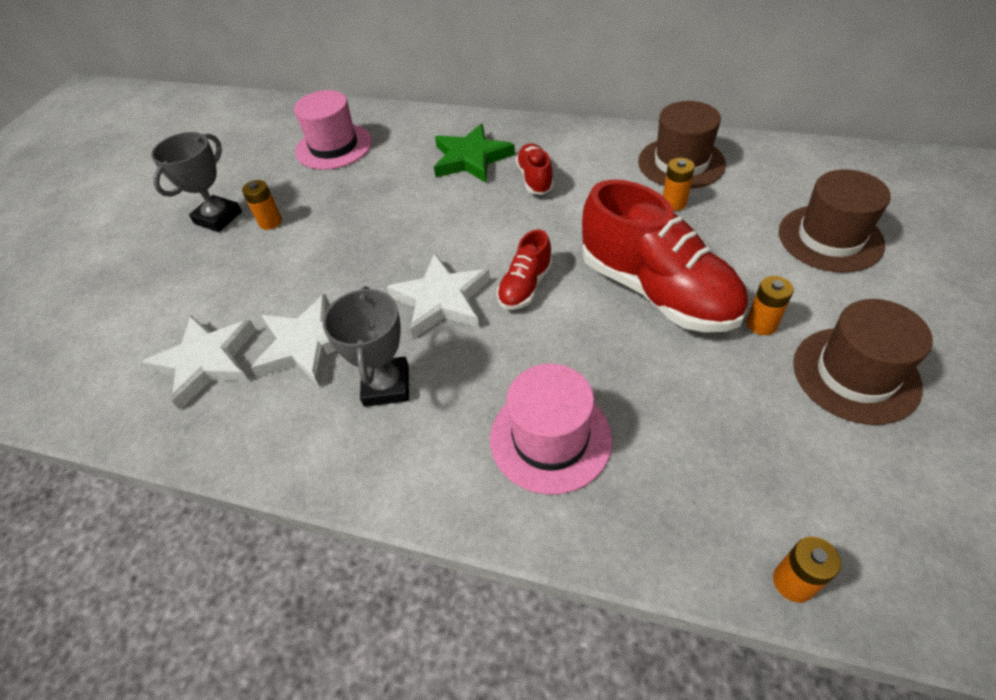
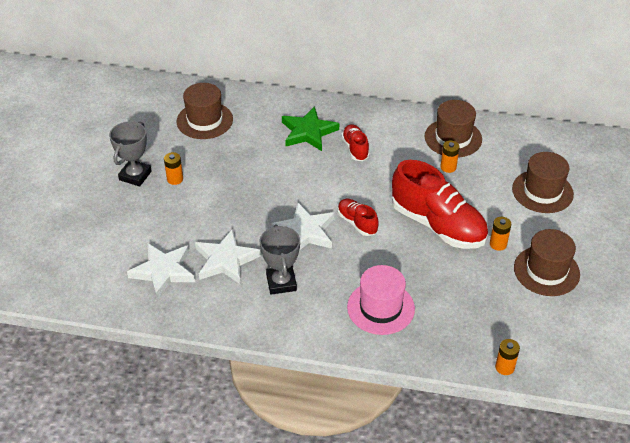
camera: 10 degrees left, 5 degrees down
(334, 146) = (204, 120): pink hat -> brown hat
(525, 286) = (357, 223): red shoe -> red shoe turned 120 degrees clockwise

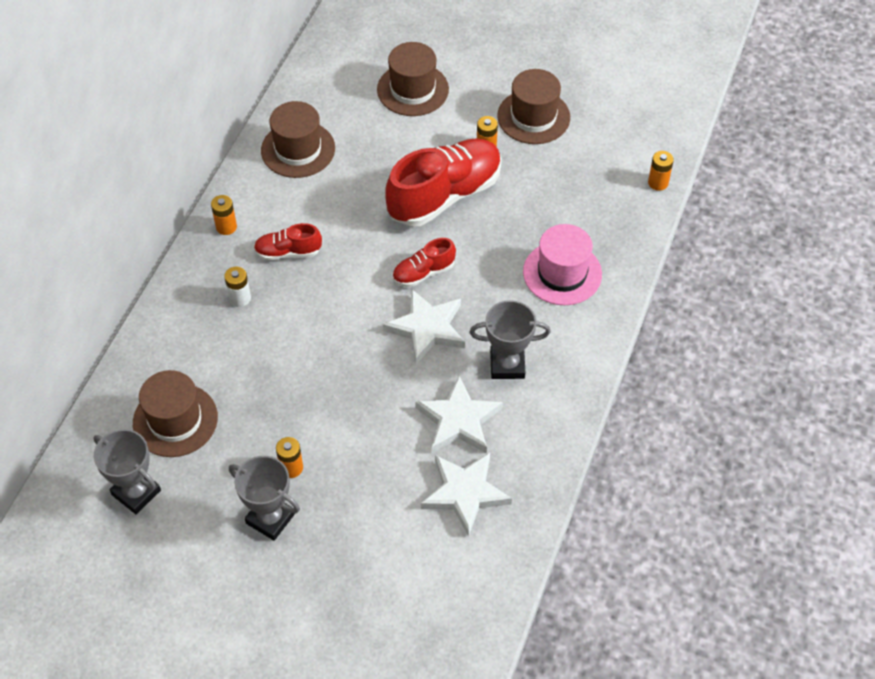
camera: 80 degrees left, 10 degrees up
(149, 114) = (136, 492): none -> grey trophy
(308, 132) = (240, 298): green star -> white battery
(448, 167) = (349, 165): orange battery -> orange battery (226, 227)

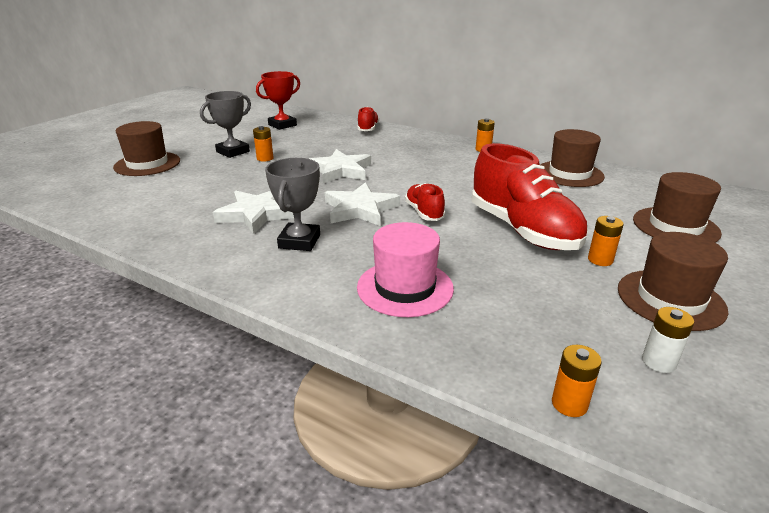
camera: 100 degrees right, 25 degrees down
(136, 492) = (282, 125): grey trophy -> red trophy
(175, 420) = (325, 133): brown hat -> brown hat (147, 164)
(240, 298) = (415, 151): white battery -> white battery (658, 362)
(288, 252) = (456, 166): red shoe -> red shoe (368, 129)
(465, 493) = (186, 210): white star -> white star (340, 170)

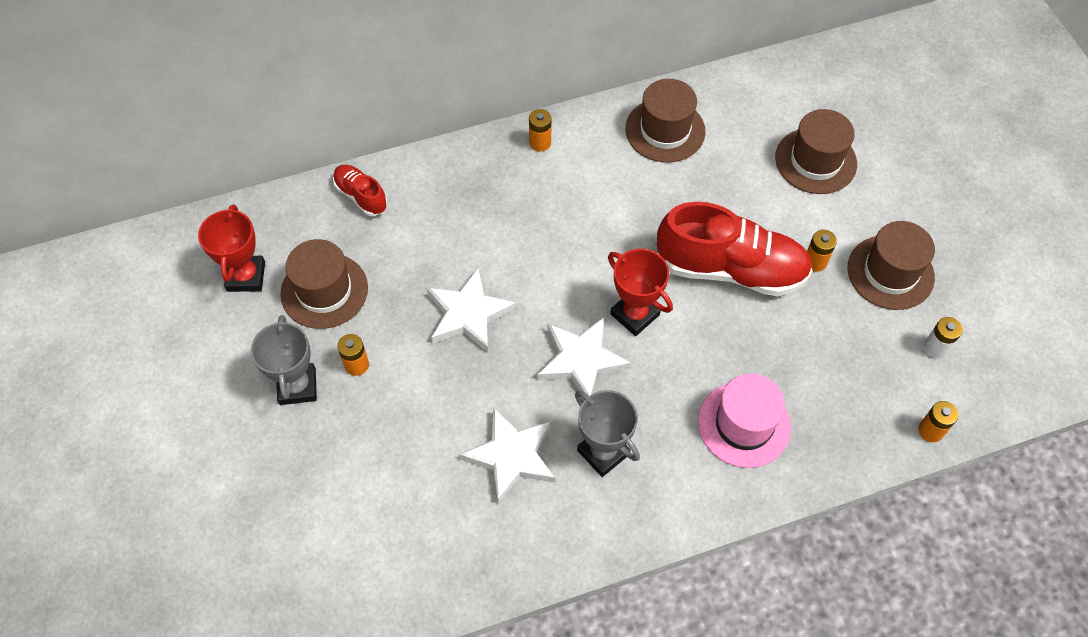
camera: 50 degrees left, 30 degrees up
(147, 164) = (249, 500): brown hat -> brown hat (324, 290)
(424, 212) = (635, 314): red shoe -> red trophy

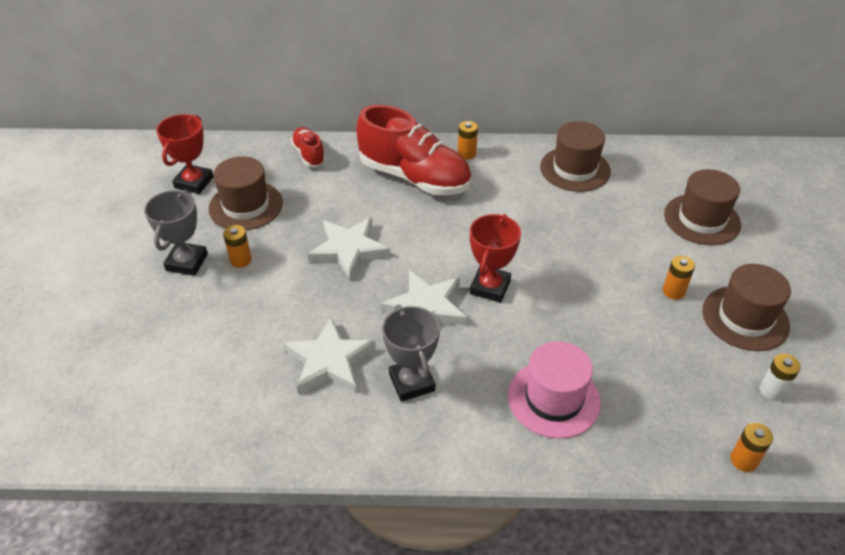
camera: 20 degrees right, 15 degrees down
(635, 314) = (490, 287): red trophy -> red trophy turned 45 degrees clockwise
(731, 269) = (592, 277): red shoe -> red shoe (414, 177)

